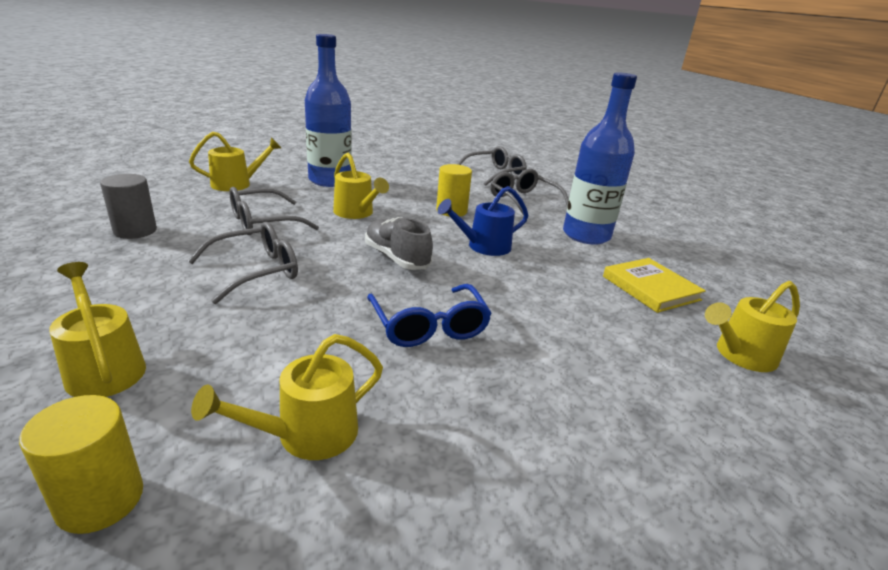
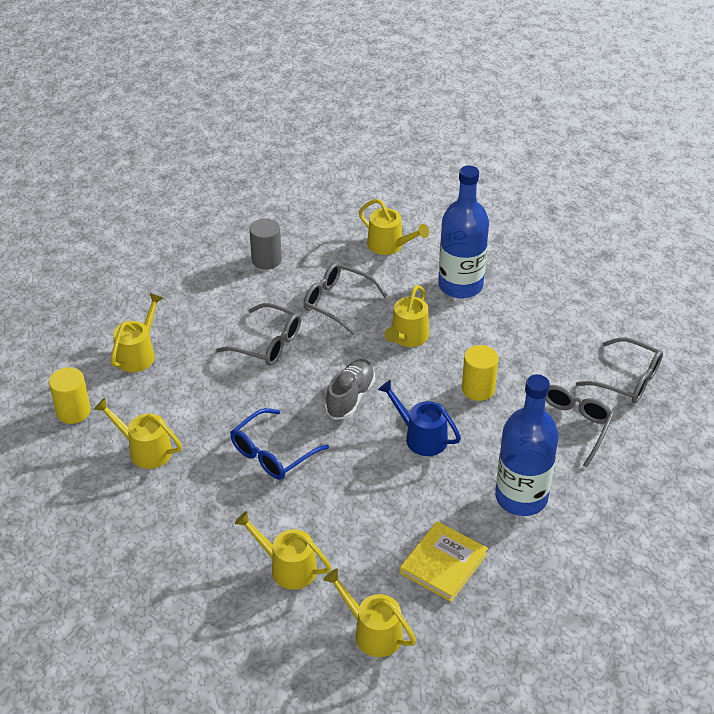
camera: 65 degrees right, 15 degrees up
(624, 380) = (287, 567): none -> yellow watering can

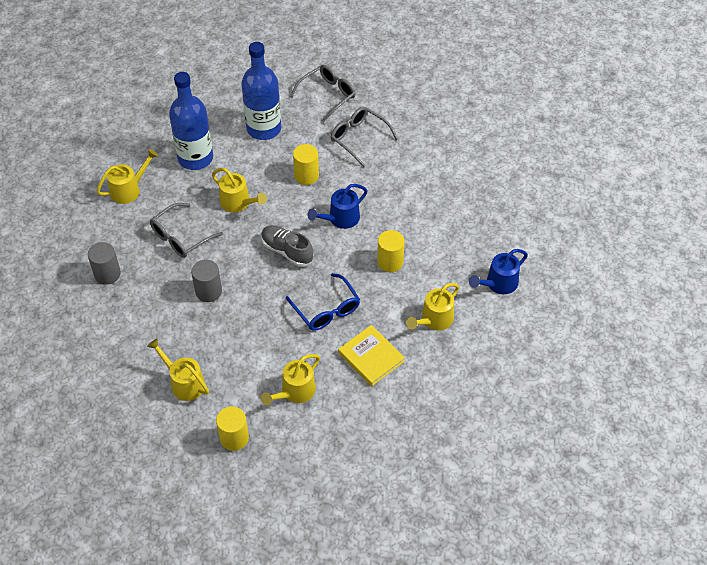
camera: 75 degrees left, 10 degrees up
(268, 343) = (208, 291): grey glasses -> grey cylinder
(368, 502) = (390, 262): none -> yellow cylinder
(372, 632) = (498, 284): yellow watering can -> blue watering can
(443, 563) = (454, 234): yellow book -> yellow book (371, 357)
(521, 497) = (411, 179): blue bottle -> blue bottle (264, 128)

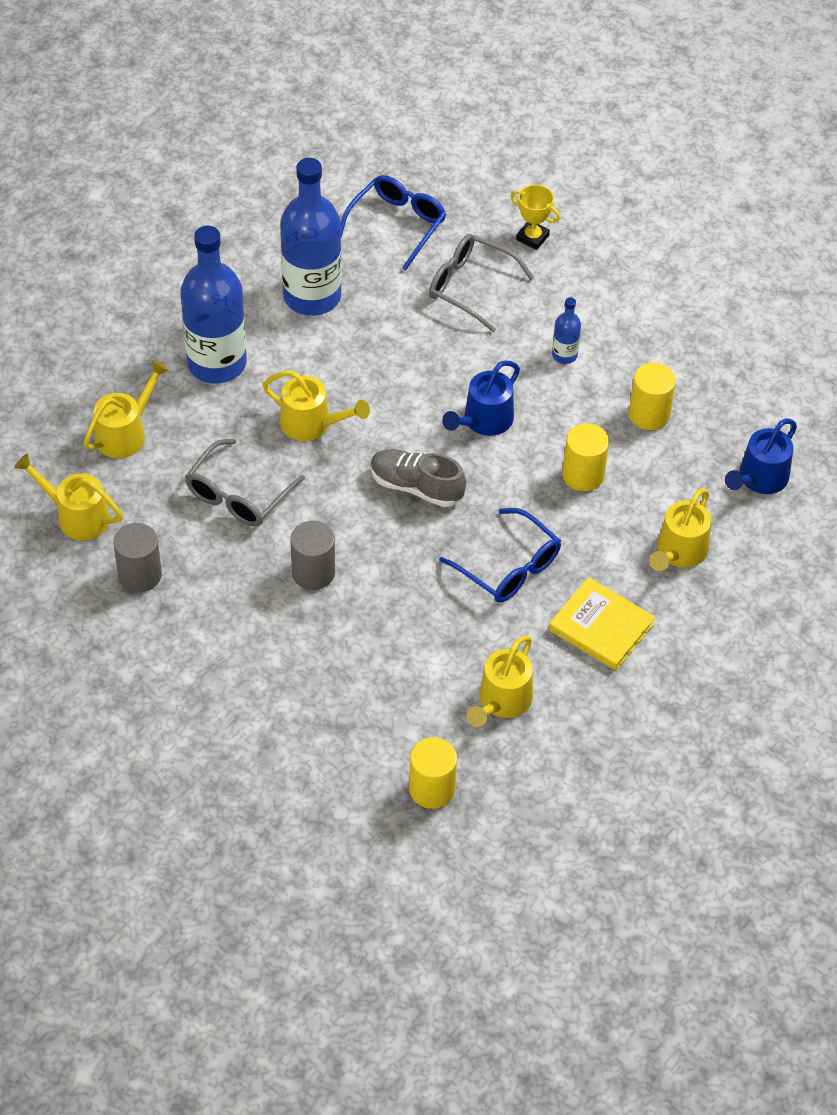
camera: 15 degrees left, 0 degrees up
(184, 382) = (324, 720): yellow watering can -> yellow watering can (76, 516)
(306, 176) = (407, 361): yellow cylinder -> yellow cylinder (649, 414)
(327, 95) = (397, 225): grey glasses -> blue glasses
(402, 188) = (564, 355): none -> blue bottle
(405, 115) = (532, 237): none -> yellow trophy

